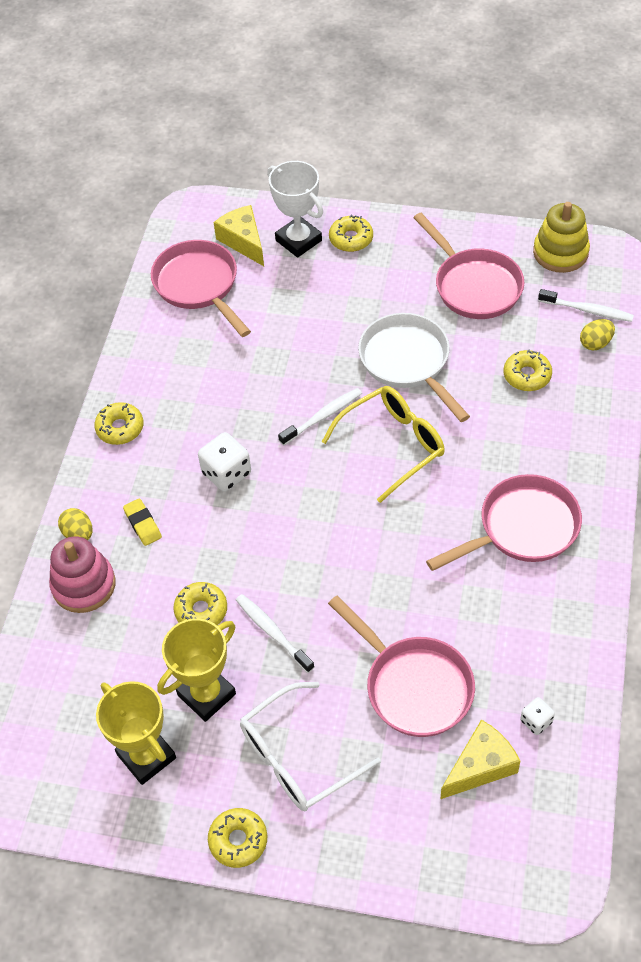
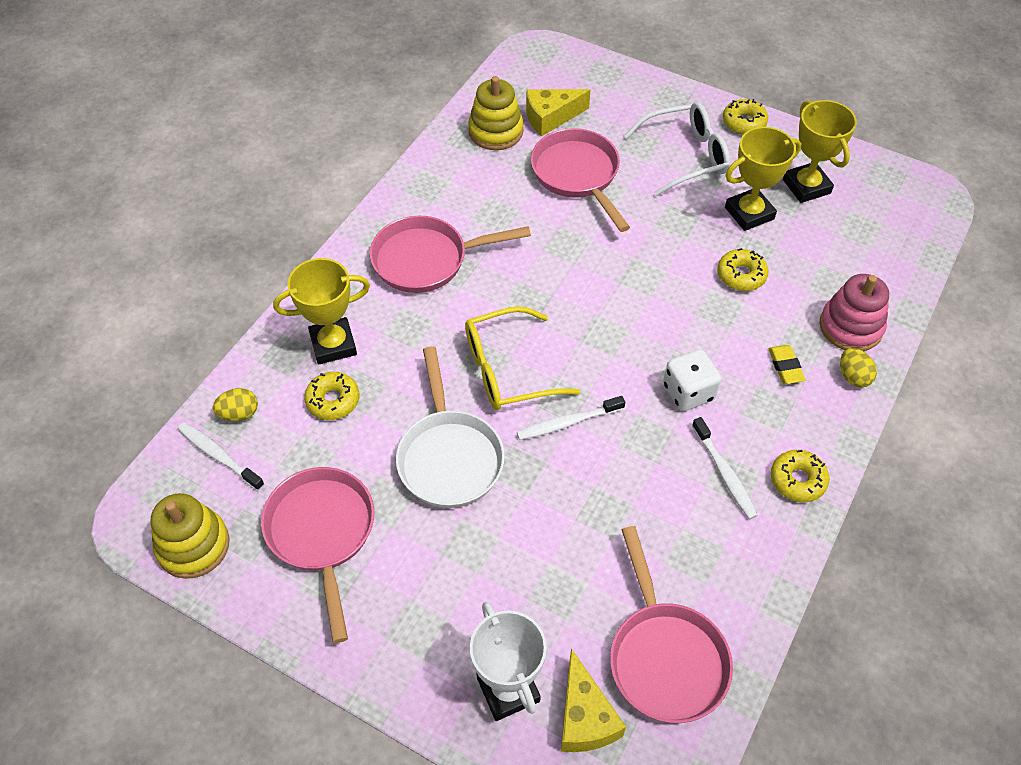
camera: 165 degrees left, 0 degrees up
(272, 632) = (681, 241): white toothbrush -> white toothbrush (724, 473)
(351, 239) = (437, 665): yellow donut -> none
(536, 721) = (496, 131): white dice -> yellow stacking toy
(557, 420) = (333, 344): none -> yellow trophy

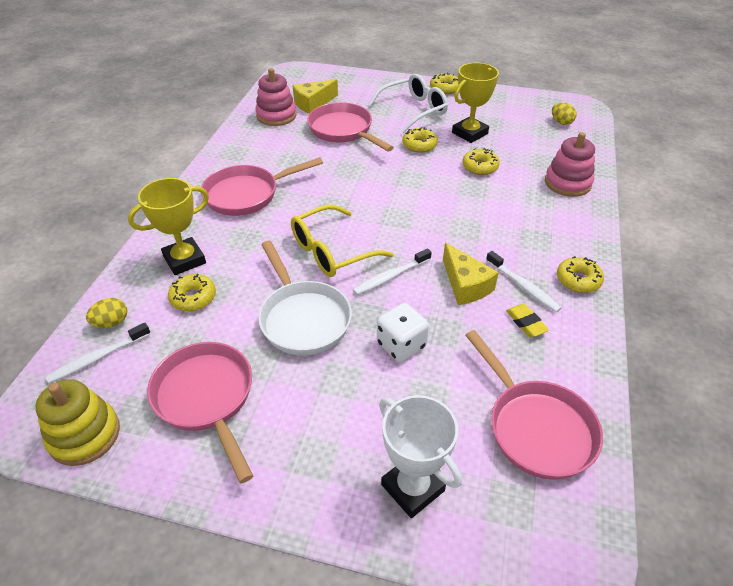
camera: 15 degrees left, 10 degrees down
(219, 456) = (98, 358): white toothbrush -> white toothbrush turned 60 degrees counterclockwise
(496, 131) = (276, 116): yellow stacking toy -> pink stacking toy
(584, 717) = (488, 494): yellow cheese -> yellow cheese (465, 285)
(672, 221) = (419, 145): none -> yellow donut
(688, 392) = (473, 240): white dice -> white dice (401, 345)
(785, 366) = (535, 213): yellow eraser -> yellow eraser (526, 323)
(806, 186) = (500, 114): yellow trophy -> none
(853, 376) = (584, 210): yellow egg -> yellow egg (561, 122)

